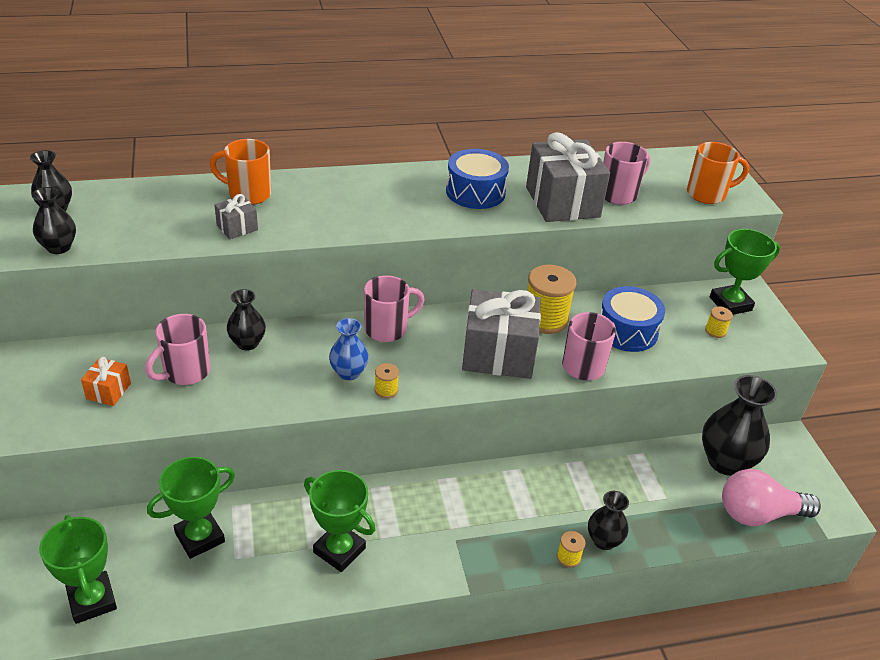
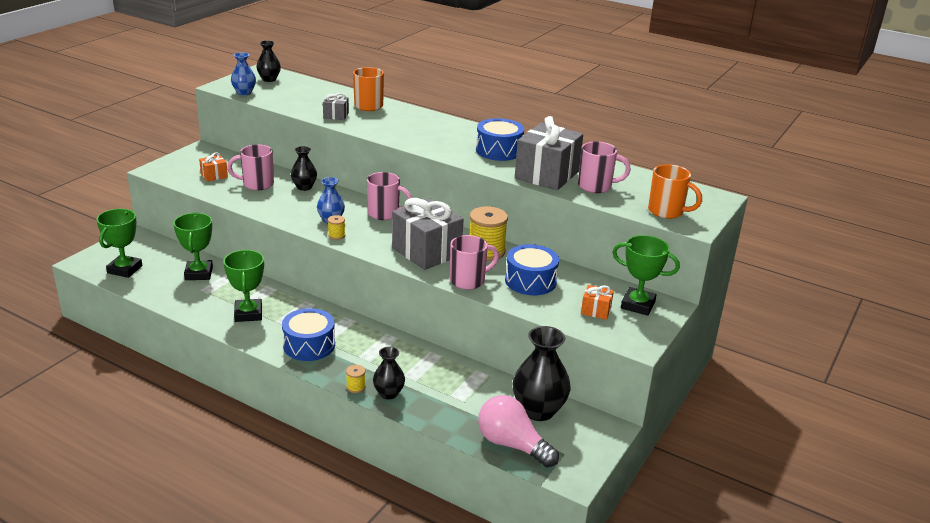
camera: 45 degrees right, 10 degrees down
(59, 247) = (244, 92): black vase -> blue vase
(199, 537) = (199, 273): green trophy -> green trophy turned 75 degrees clockwise
(457, 542) = (309, 345): none -> blue drum
(715, 331) = (596, 310): yellow spool -> orange gift

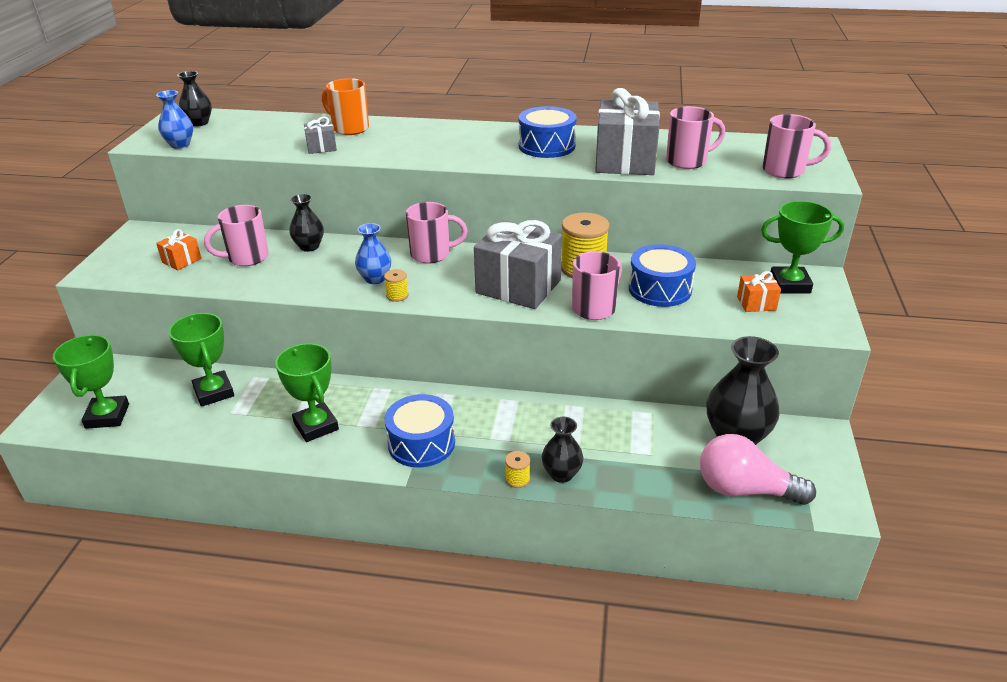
camera: 20 degrees left, 5 degrees up
(667, 212) = (785, 171): orange mug -> pink mug

